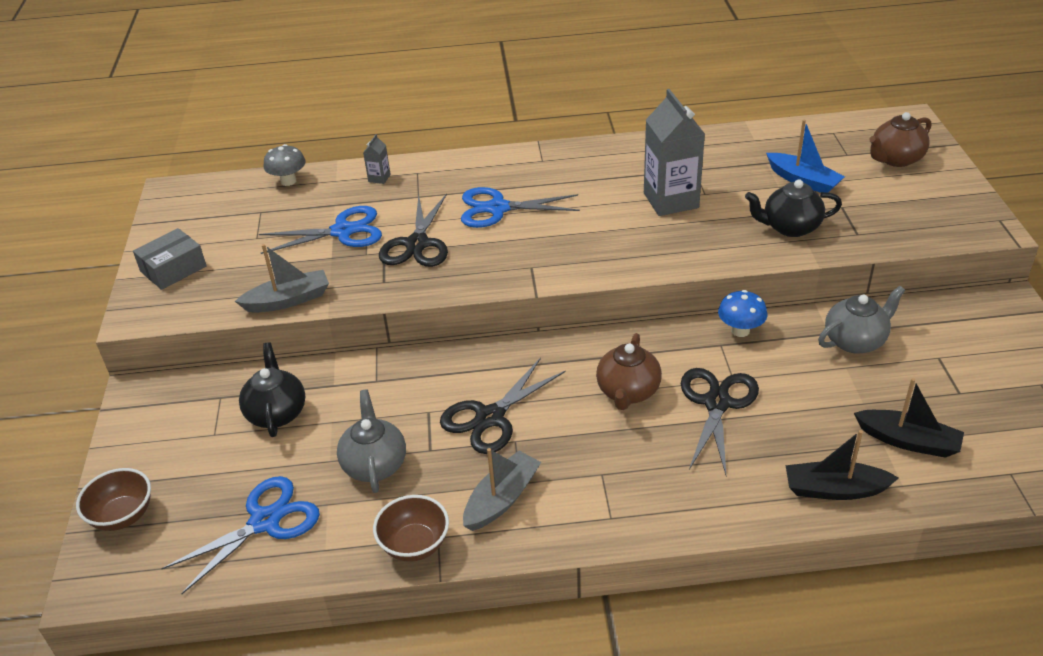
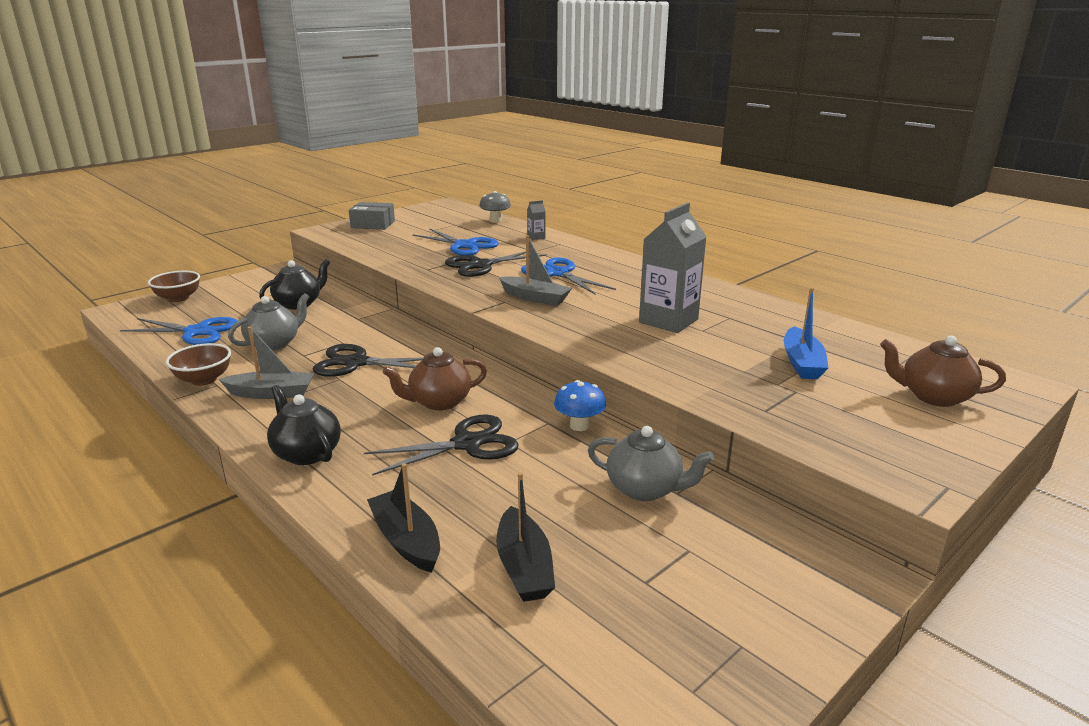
camera: 50 degrees right, 15 degrees down
(288, 300) = (376, 254): grey boat -> grey boat (535, 298)
(790, 227) = (717, 376): black teapot -> black teapot (306, 453)

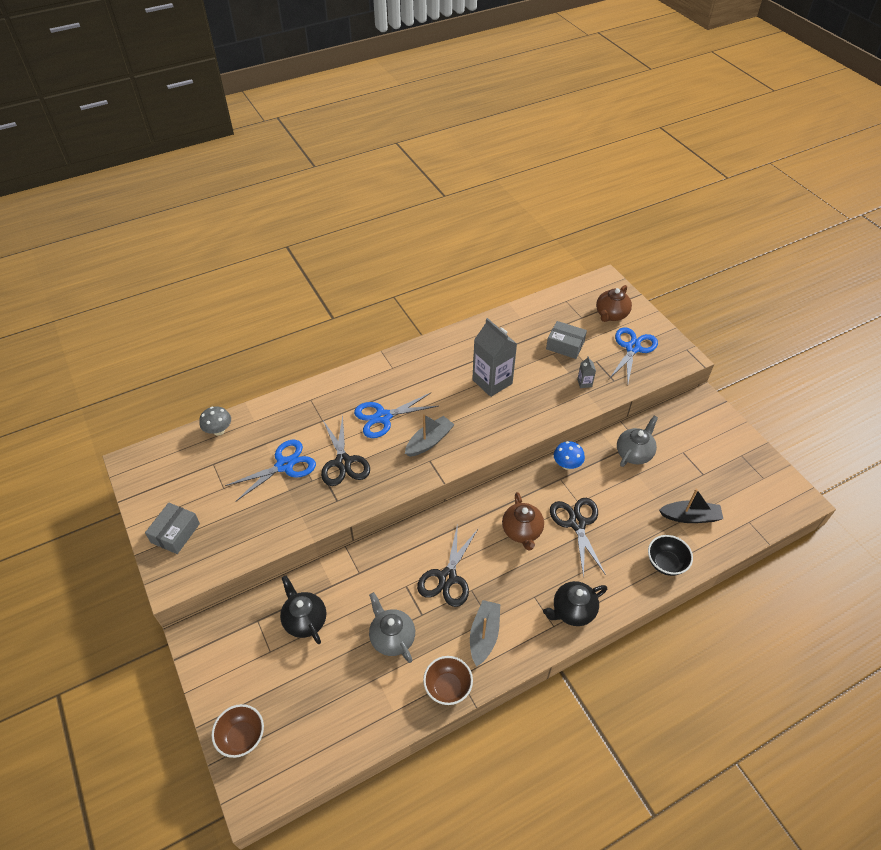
camera: 75 degrees left, 25 degrees up
(197, 332) = (343, 706): blue scissors -> blue scissors (632, 348)
(406, 540) = (666, 563): black boat -> black bowl
(536, 237) = (285, 411): grey carton -> grey carton (584, 383)
(802, 363) = (565, 345): blue boat -> grey box

